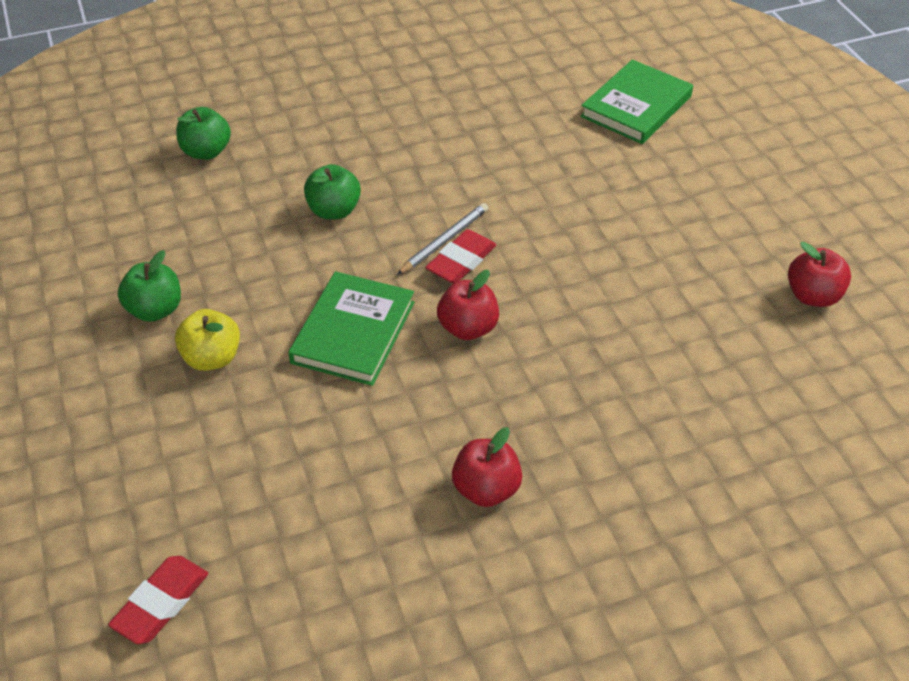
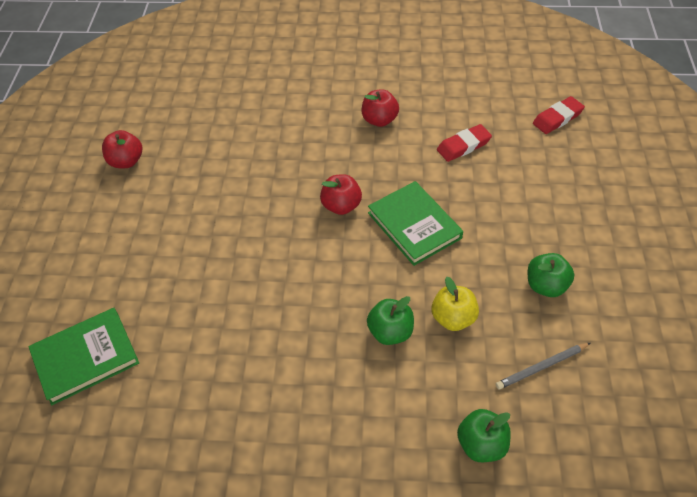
camera: 155 degrees left, 5 degrees up
(212, 358) = (511, 236): yellow apple -> yellow apple (453, 318)
(353, 332) = (414, 225): green book -> green book turned 75 degrees counterclockwise
(444, 240) = (321, 275): grey pencil -> grey pencil (542, 367)
(461, 261) = (319, 254): red eraser -> red eraser (463, 146)

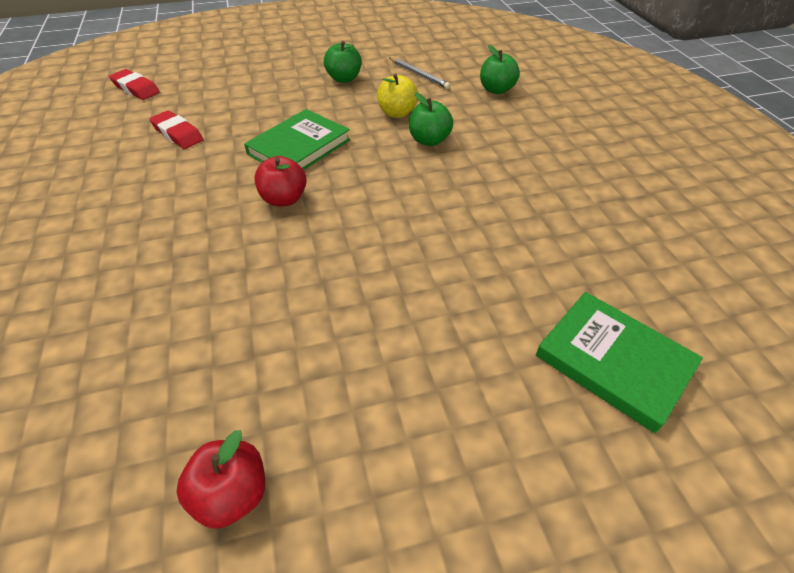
camera: 110 degrees left, 5 degrees down
(379, 120) = (129, 198): red apple -> none

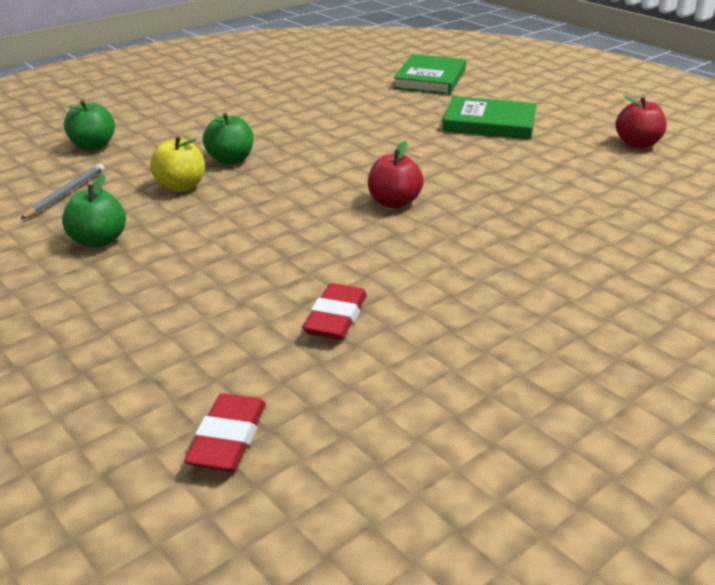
camera: 115 degrees left, 15 degrees down
(299, 147) = (297, 222): green book -> green book (489, 123)

